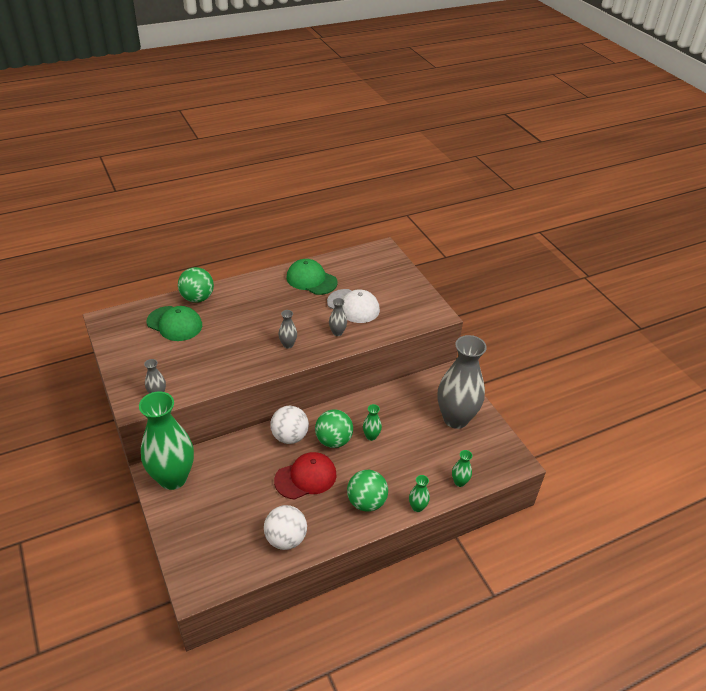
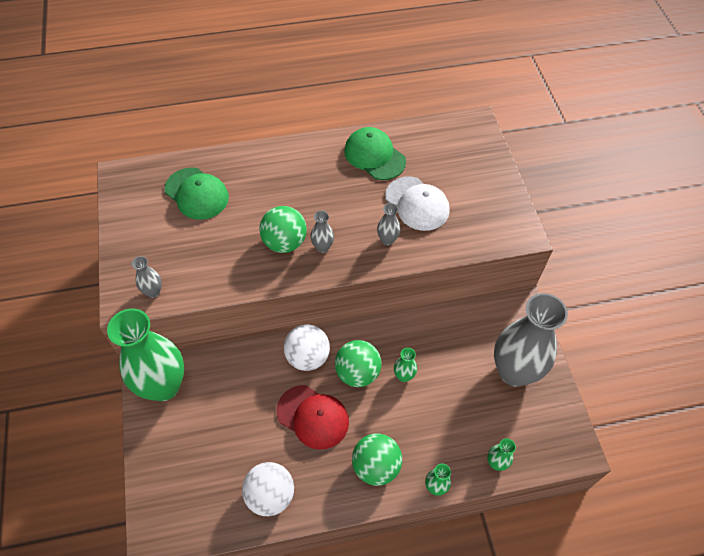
camera: 15 degrees right, 15 degrees up
(197, 298) = (231, 161): green ball -> green ball (284, 242)
(306, 477) = (313, 417): red cap -> red cap turned 45 degrees clockwise

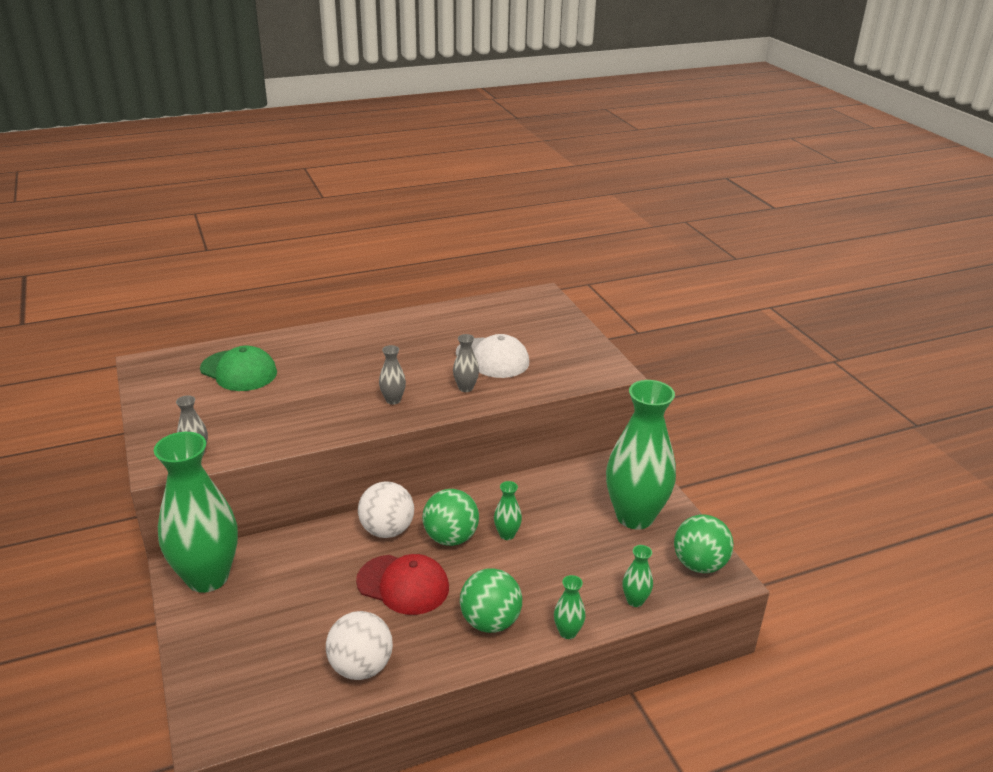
camera: 10 degrees left, 25 degrees down
(284, 242) = (348, 400): green ball -> green ball (699, 564)
(374, 156) = (437, 327): green cap -> none
(514, 371) = (635, 516): grey vase -> green vase

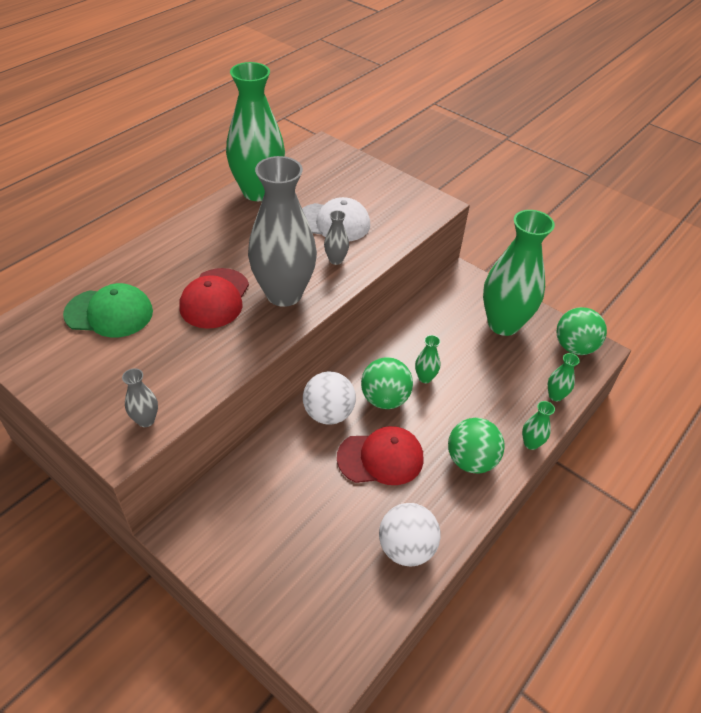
camera: 30 degrees left, 15 degrees up
(207, 577) = (207, 528): green vase -> green vase (258, 192)
(331, 386) = (215, 298): none -> red cap
(393, 400) = (284, 294): grey vase -> grey vase, size x2.48

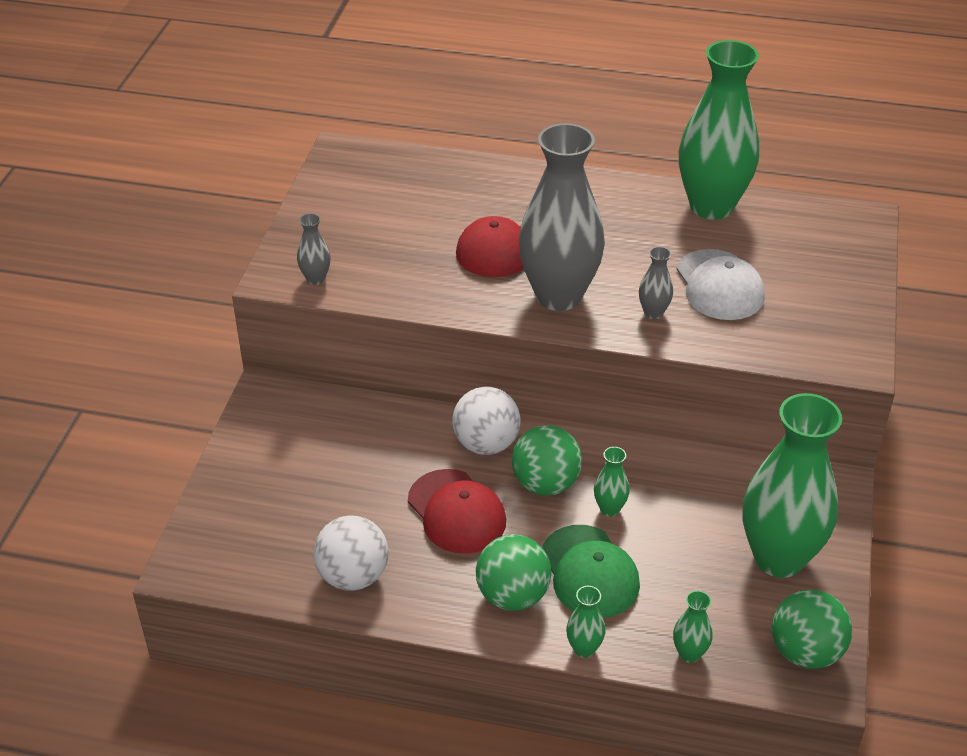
camera: 65 degrees right, 5 degrees down
(109, 313) = (425, 195): green cap -> green cap (589, 572)

